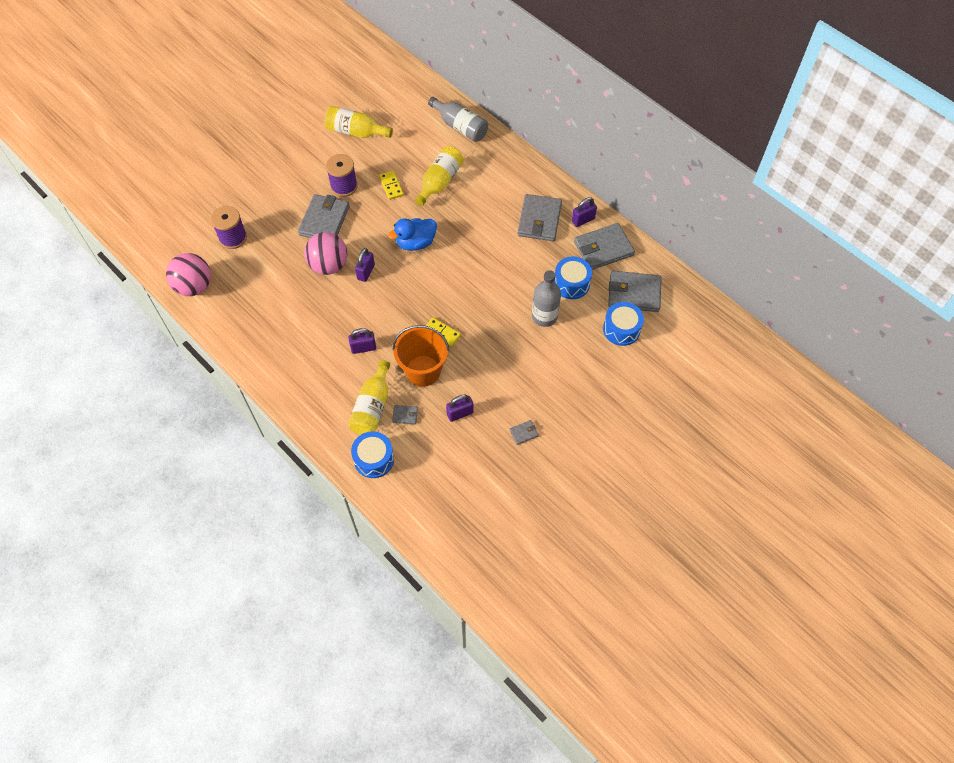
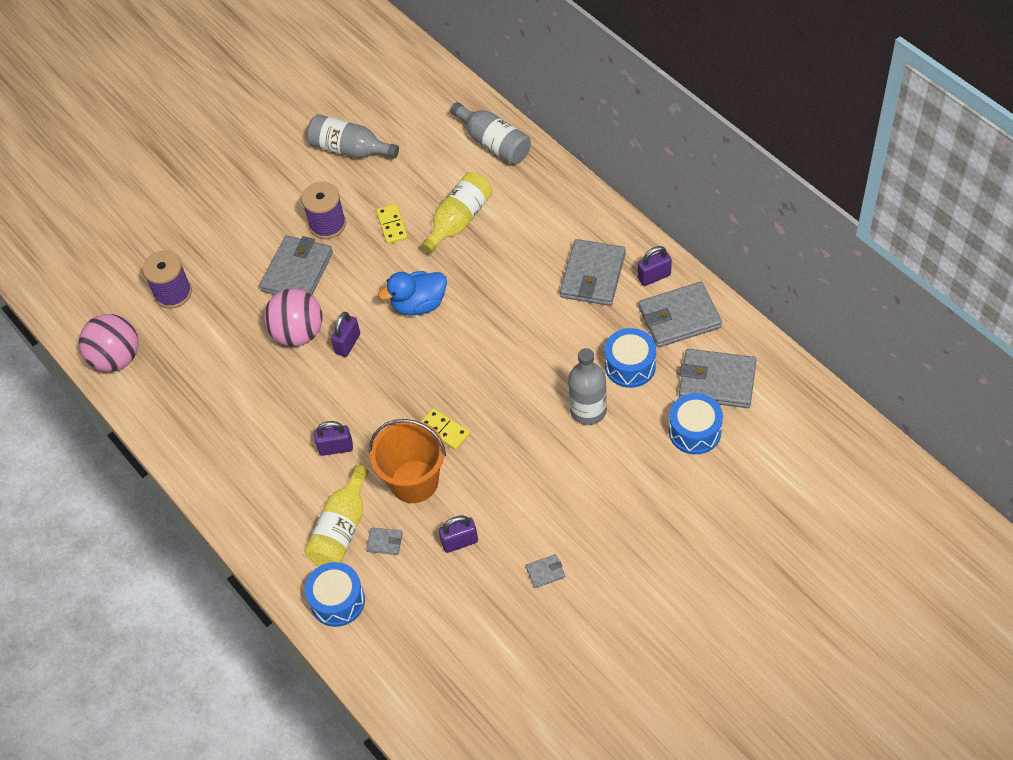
camera: 10 degrees right, 5 degrees down
(356, 132) = (350, 149): yellow bottle -> grey bottle

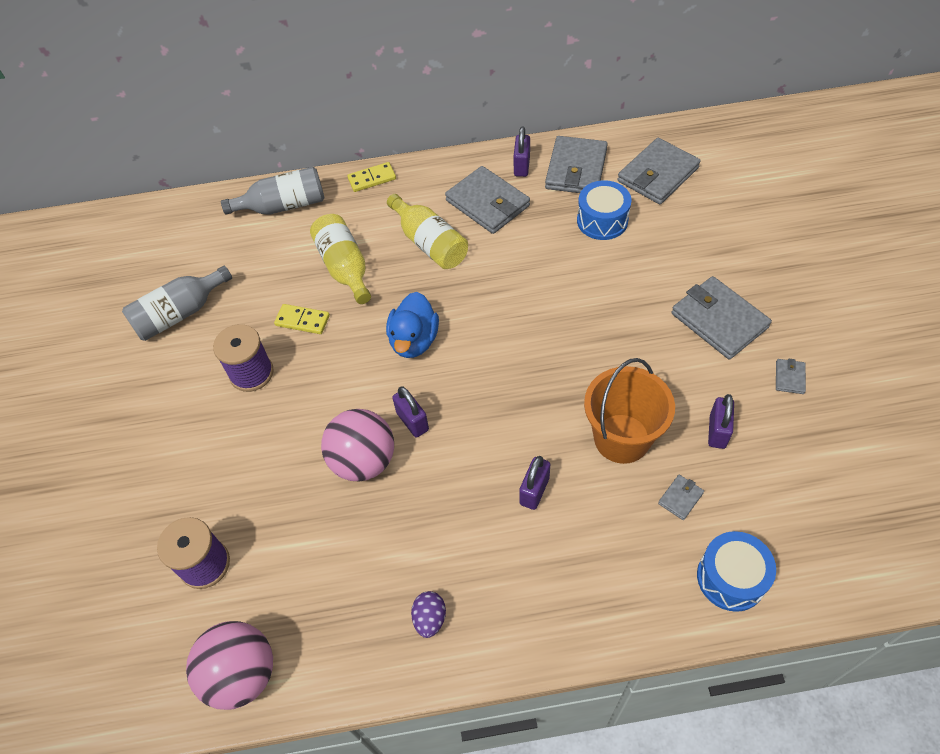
camera: 60 degrees left, 0 degrees up
(206, 437) = (430, 618): none -> purple egg
(297, 272) = (285, 426): grey wallet -> grey wallet (719, 320)
(341, 529) = (641, 532): yellow bottle -> yellow bottle (429, 243)
(444, 430) = (577, 386): yellow domino -> yellow domino (372, 179)
(588, 411) = (629, 269): grey bottle -> none
(695, 431) = (699, 209): blue drum -> none

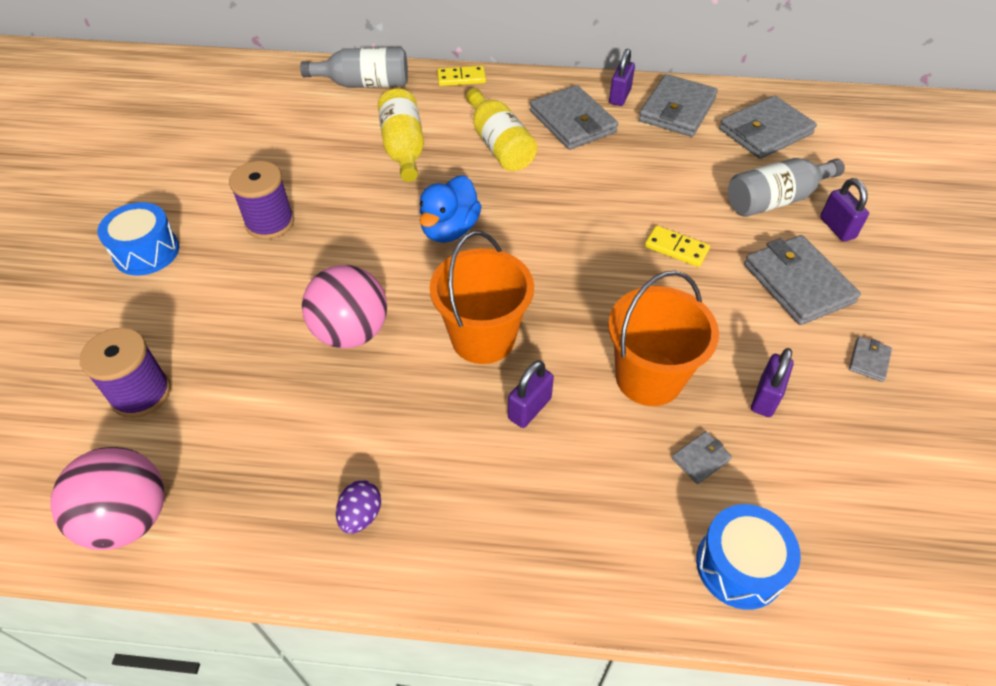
camera: 10 degrees right, 5 degrees down
(179, 314) = (223, 155): grey bottle -> grey bottle (775, 200)
(302, 320) = (341, 186): yellow domino -> yellow domino (676, 248)
(412, 421) = (419, 306): purple padlock -> purple padlock (837, 228)
(476, 437) = (483, 338): none -> orange bucket
(602, 220) = (691, 161): blue drum -> blue drum (146, 252)

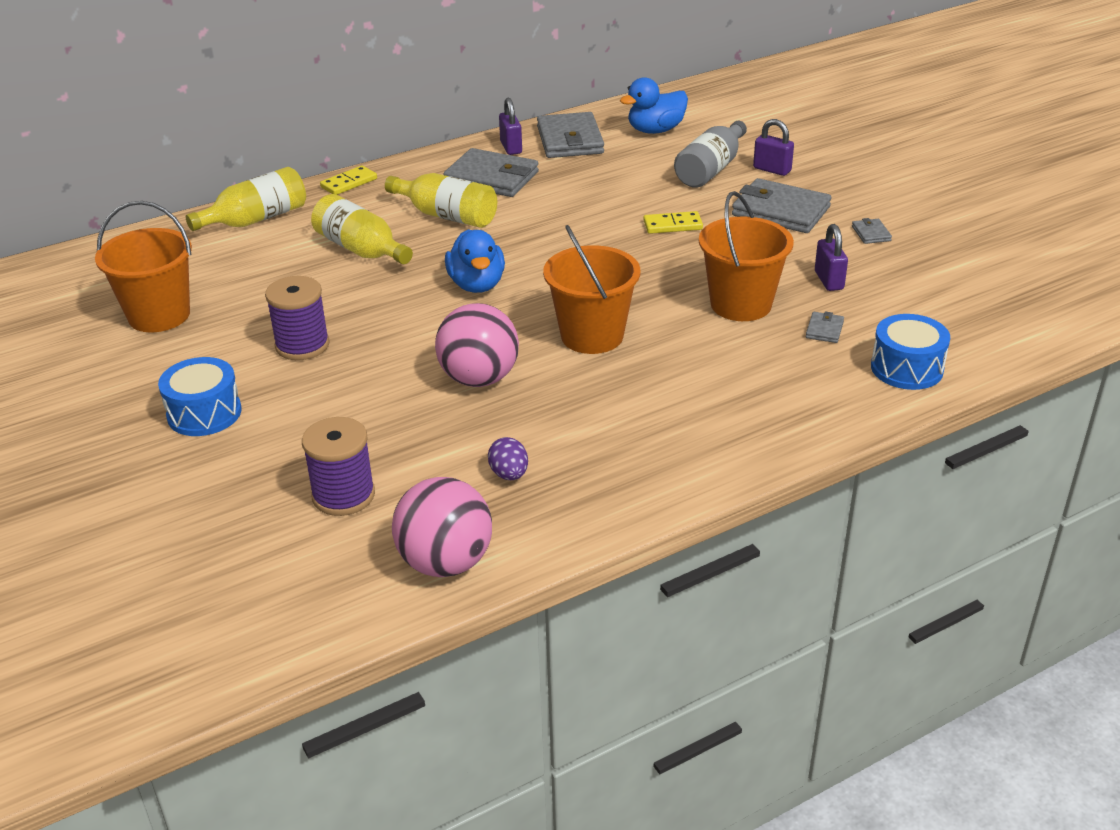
camera: 35 degrees left, 15 degrees down
(216, 143) = (159, 315): none -> orange bucket
(361, 515) = (630, 469): purple egg -> purple egg (509, 474)
(364, 84) = (256, 219): grey bottle -> yellow bottle
(529, 408) = (678, 358): purple padlock -> none
(765, 131) = (655, 130): grey wallet -> blue duck

